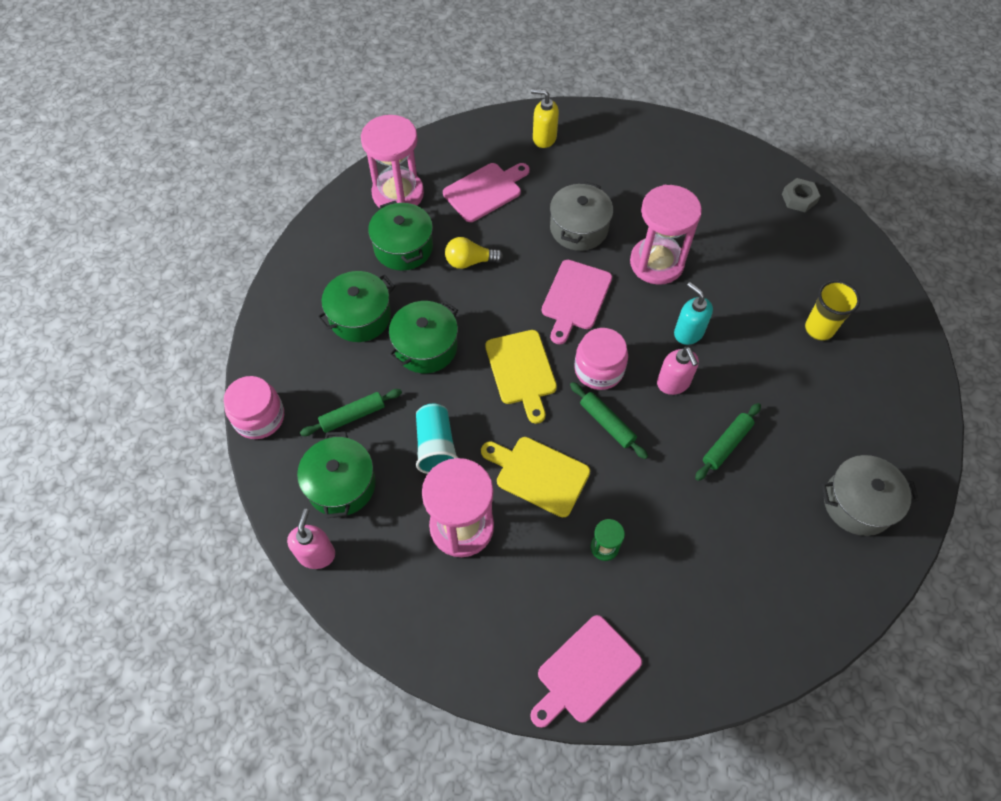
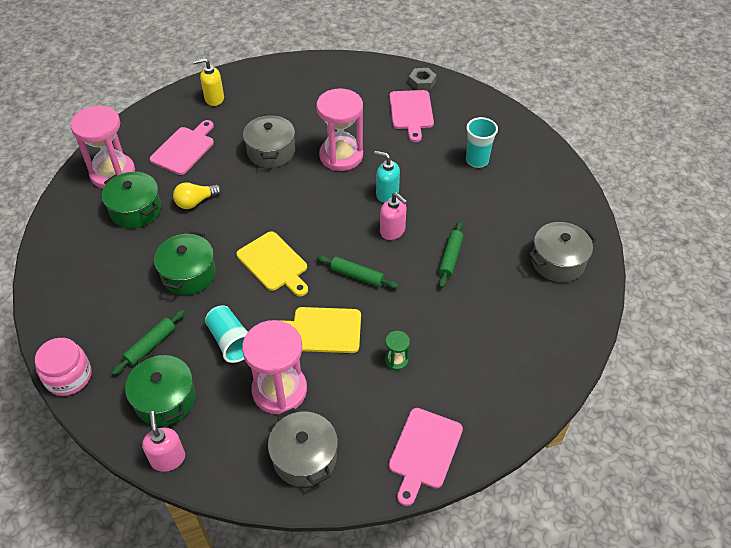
camera: 25 degrees left, 10 degrees down
(360, 317) = (122, 271): green pot -> none
(454, 617) = (304, 457): none -> grey pot
(575, 298) = (291, 199): pink cutting board -> pink cutting board (411, 112)
(599, 369) = (333, 241): pink jar -> none
(819, 329) = (477, 160): yellow cup -> turquoise cup

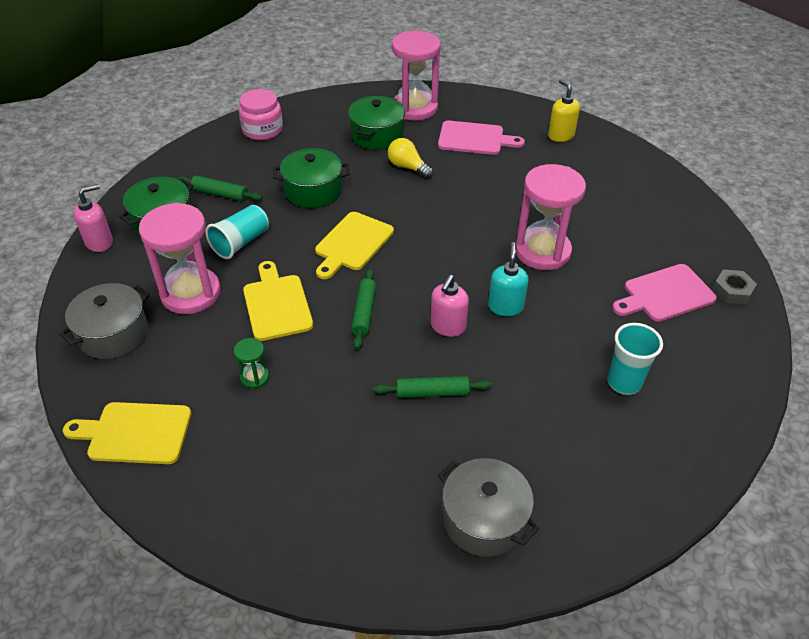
camera: 70 degrees right, 5 degrees down
(68, 376) = (174, 160): pink jar -> pink jar (262, 130)
(271, 151) = (511, 196): grey pot -> none
(424, 451) = (135, 433): pink cutting board -> yellow cutting board

